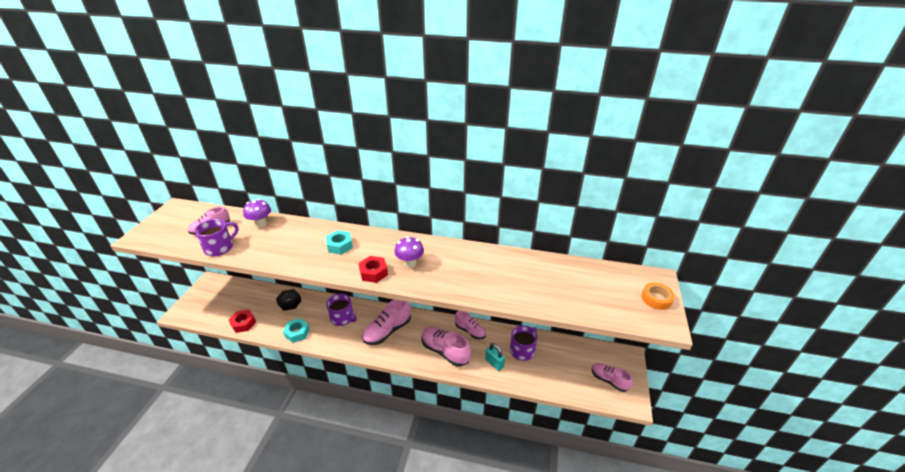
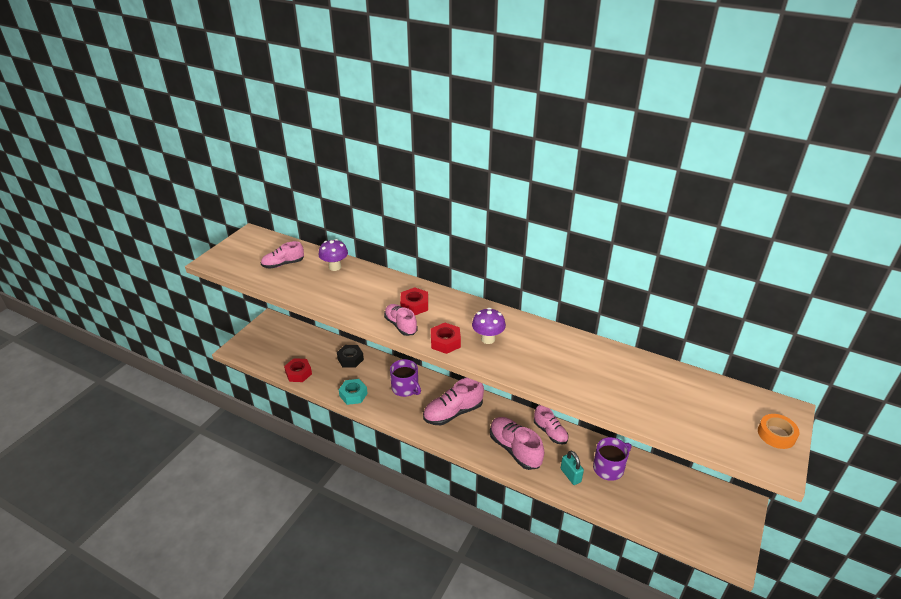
camera: 15 degrees right, 0 degrees up
(219, 248) = (289, 286): purple mug -> none
(340, 246) = (414, 305): turquoise nut -> red nut
(609, 380) = (710, 526): pink shoe -> pink shoe (401, 325)

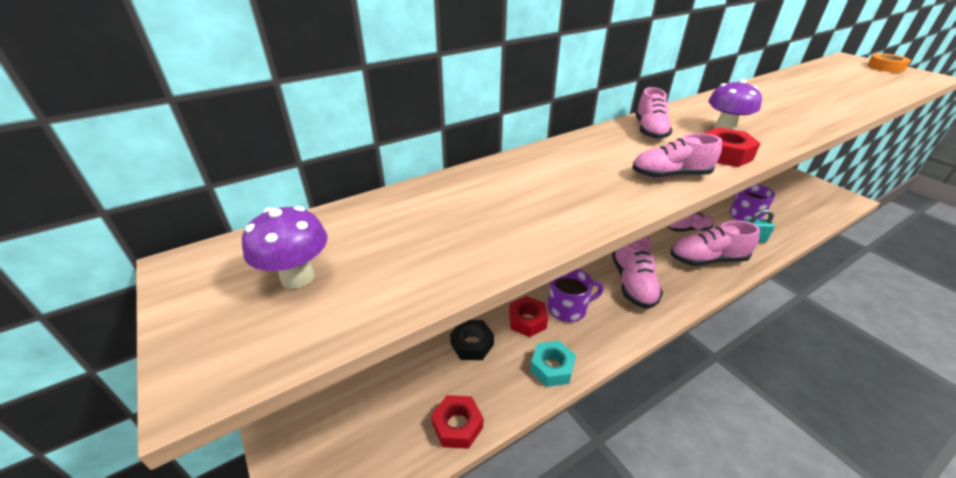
camera: 60 degrees left, 0 degrees up
(283, 264) = (377, 247): pink shoe -> pink shoe (649, 130)
(335, 267) = (454, 192): purple mushroom -> purple mushroom (298, 277)
(414, 305) = (622, 154): red nut -> red nut (527, 320)

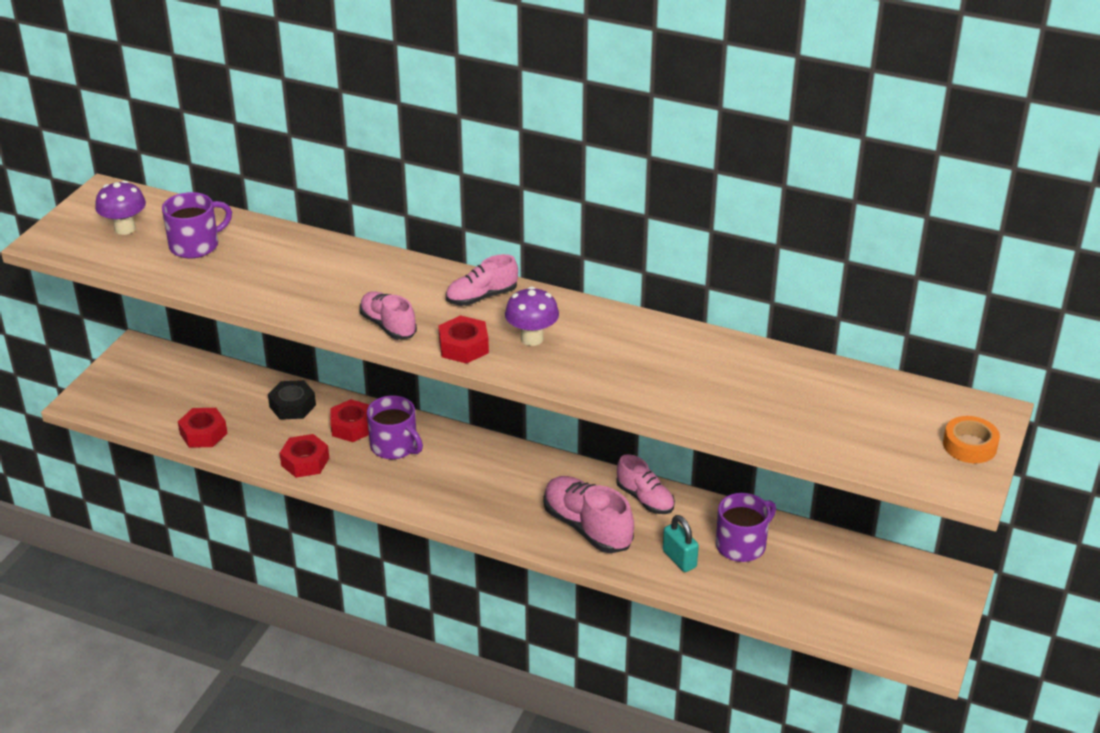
camera: 55 degrees right, 0 degrees up
(409, 235) = (195, 245): none -> purple mug
(552, 368) = (305, 462): turquoise nut -> red nut
(632, 283) = (480, 479): pink shoe -> none

